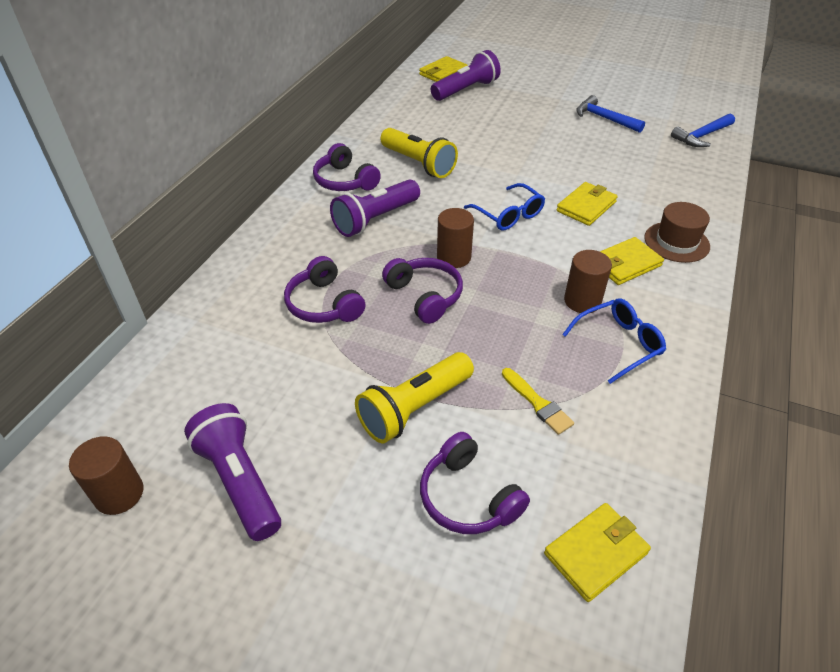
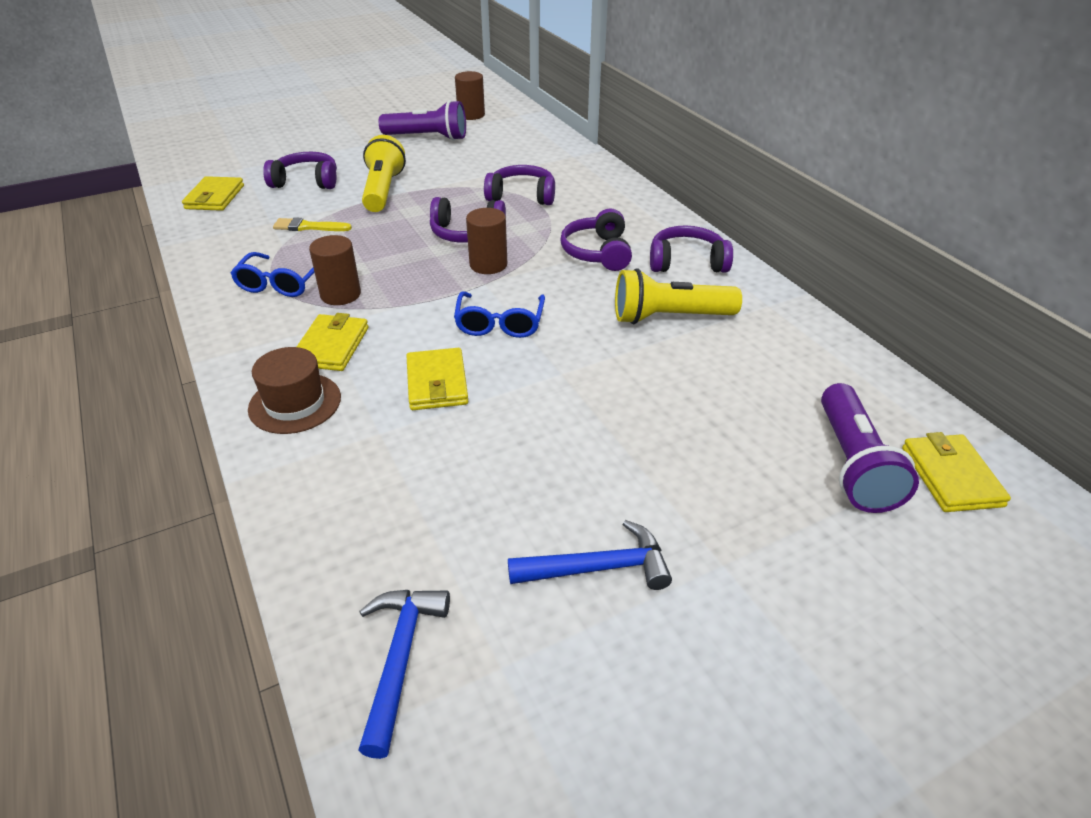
camera: 130 degrees right, 5 degrees down
(375, 219) = (598, 252): purple flashlight -> purple headphones
(509, 215) = (500, 324): blue glasses -> blue glasses turned 90 degrees counterclockwise

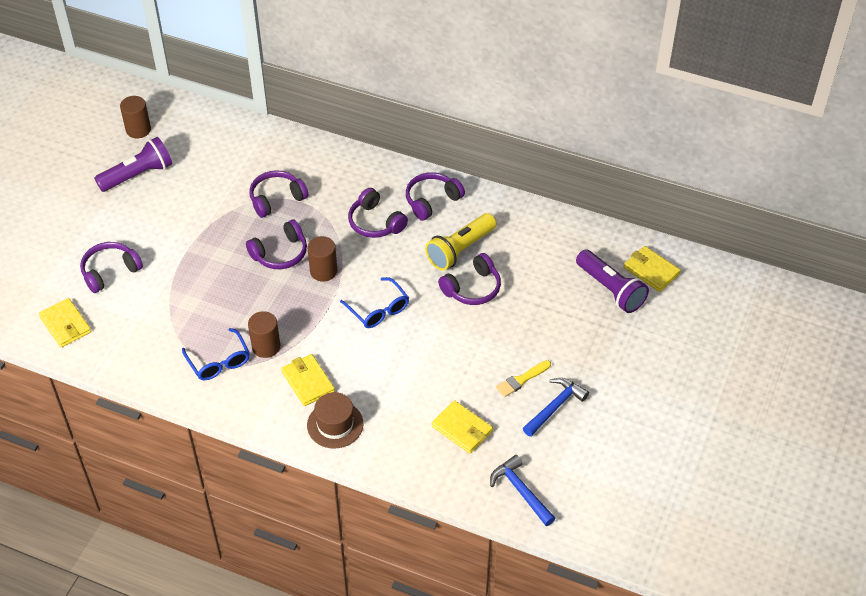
camera: 40 degrees left, 10 degrees up
(308, 227) = (171, 309): yellow brush -> yellow brush (521, 380)
(383, 190) = (177, 248): yellow flashlight -> none
(437, 383) = (390, 367): yellow wallet -> yellow wallet (462, 429)
(640, 360) = (472, 288): none -> purple headphones

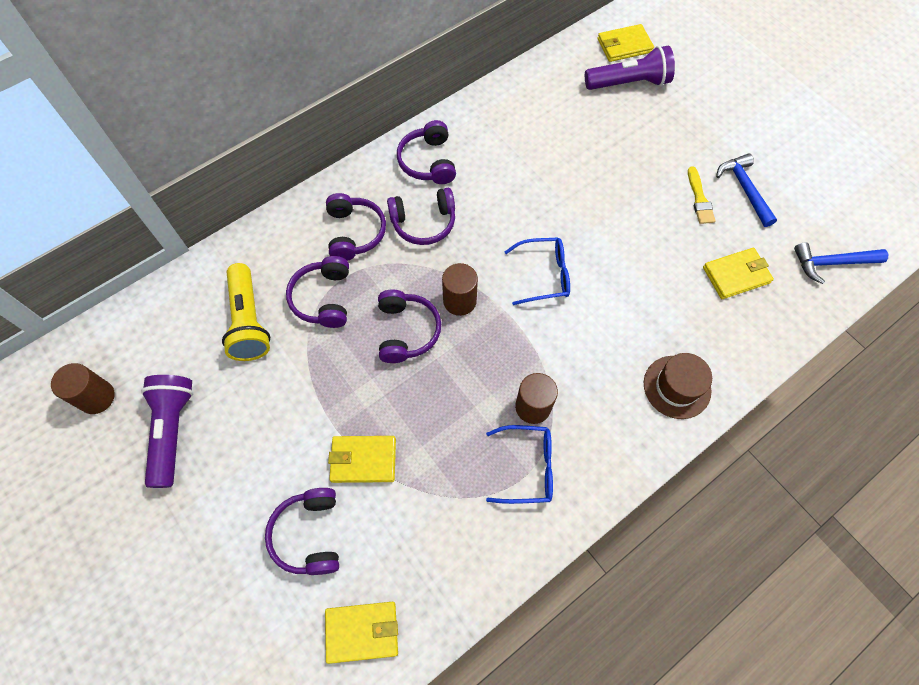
camera: 60 degrees left, 15 degrees up
(308, 382) = (605, 387): yellow wallet -> yellow wallet (363, 460)
(460, 250) = (508, 169): yellow flashlight -> yellow flashlight (249, 321)
(472, 288) = (564, 183): purple headphones -> purple headphones (354, 233)

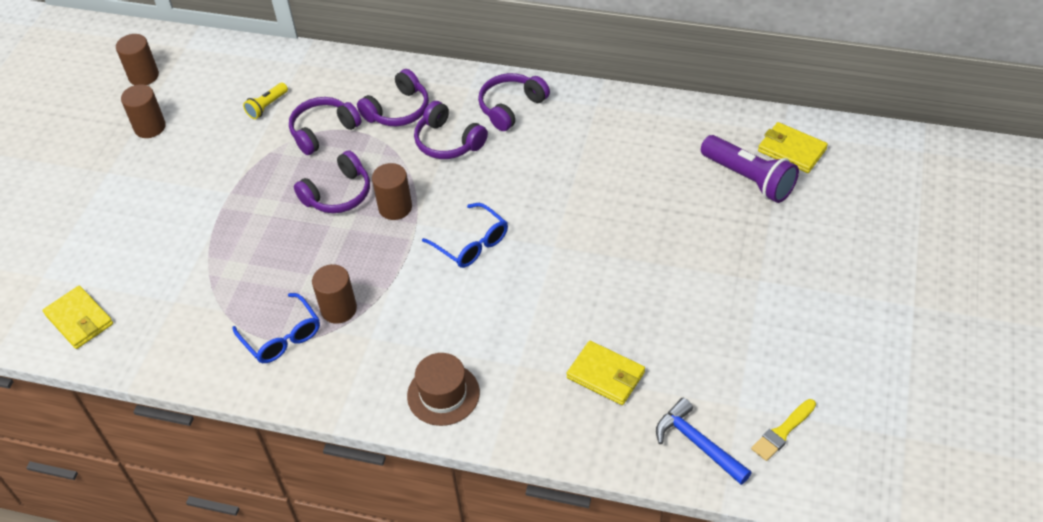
camera: 55 degrees right, 15 degrees down
(172, 430) = (150, 127): purple flashlight -> brown cylinder
(249, 321) = (267, 106): yellow flashlight -> yellow flashlight, size x0.53
(309, 534) = (129, 246): purple headphones -> none
(363, 460) = (209, 238): yellow wallet -> none
(699, 199) = (666, 303): yellow brush -> yellow brush (782, 432)
(744, 189) = (716, 329): blue hammer -> none

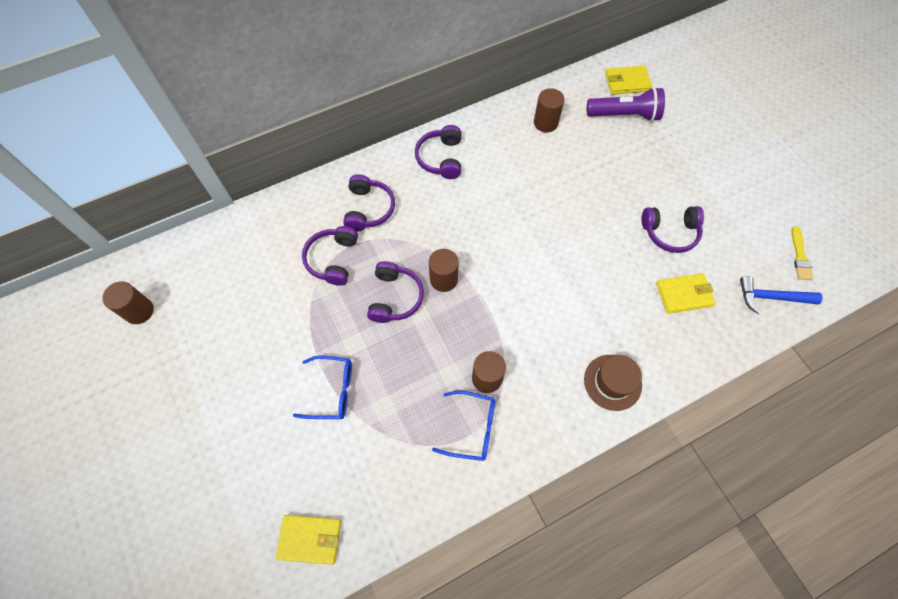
camera: 45 degrees left, 15 degrees up
(150, 127) = (192, 348): brown cylinder -> brown cylinder (545, 123)
(267, 106) = (269, 269): yellow flashlight -> none
(448, 142) = (427, 209): purple headphones -> purple headphones (670, 232)
(471, 244) = (519, 268): blue glasses -> blue glasses (332, 391)

